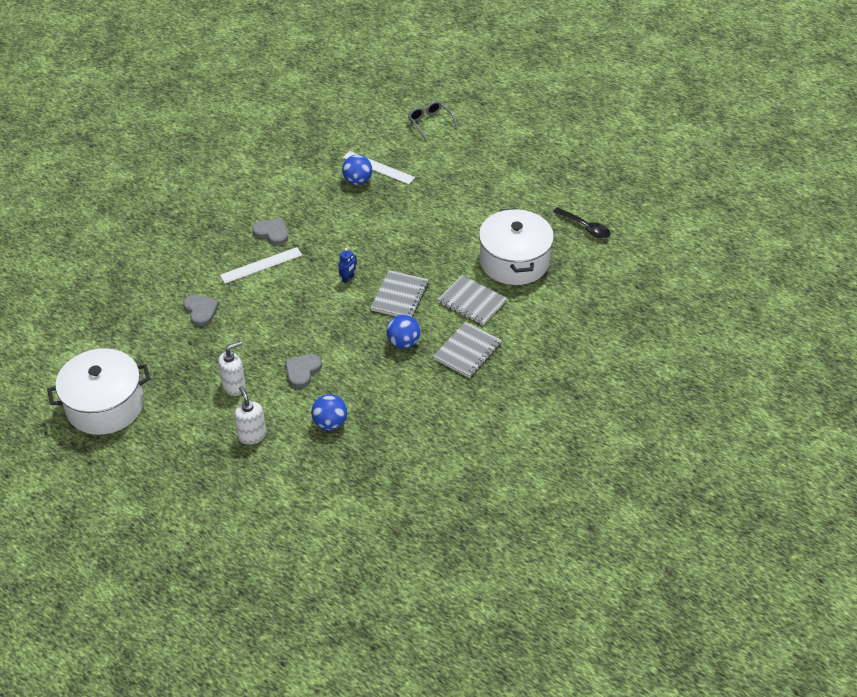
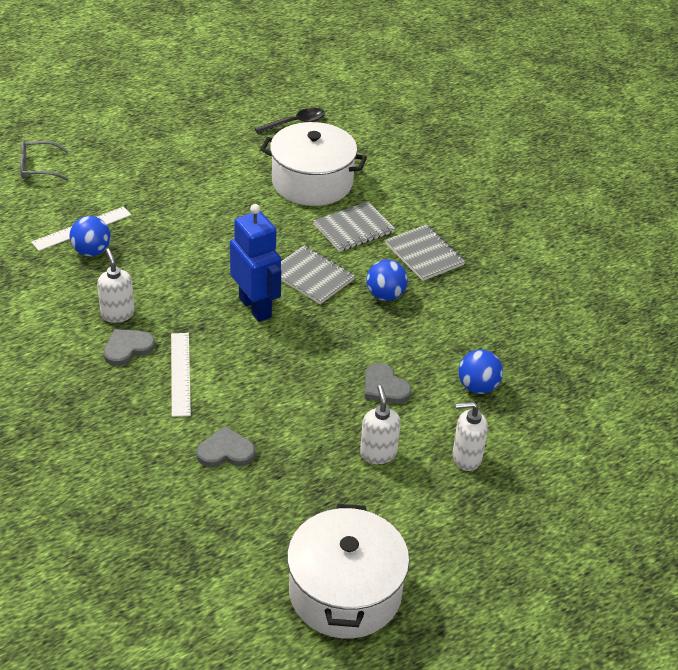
camera: 70 degrees left, 5 degrees down
(302, 216) = (117, 314): none -> white soap dispenser
(348, 278) = (255, 307): blue robot -> blue robot, size x2.39

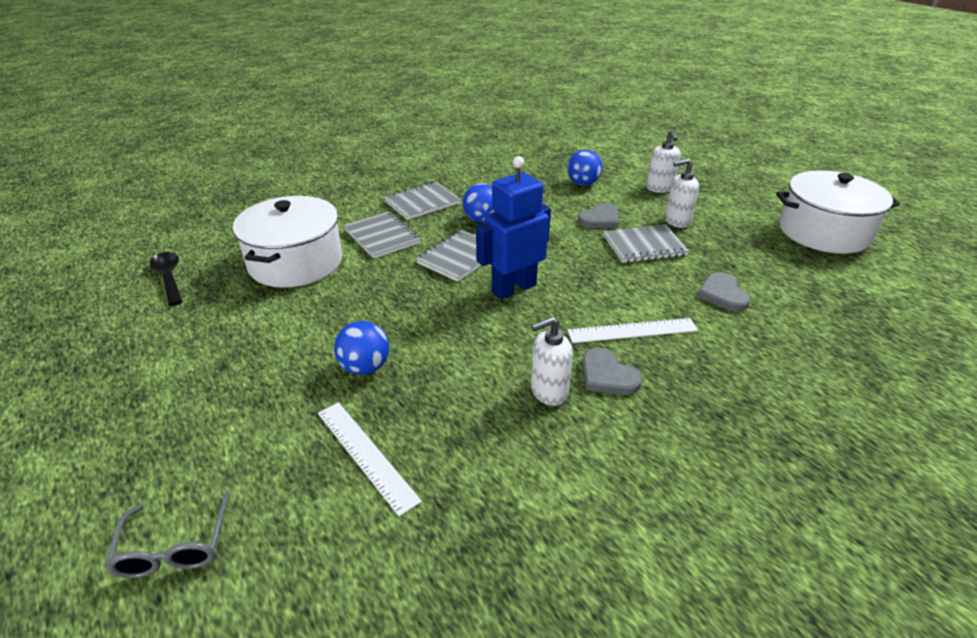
camera: 90 degrees left, 5 degrees down
(91, 251) = (422, 435): blue ball -> blue ball (365, 367)
(323, 412) = (644, 246): none -> grey notebook

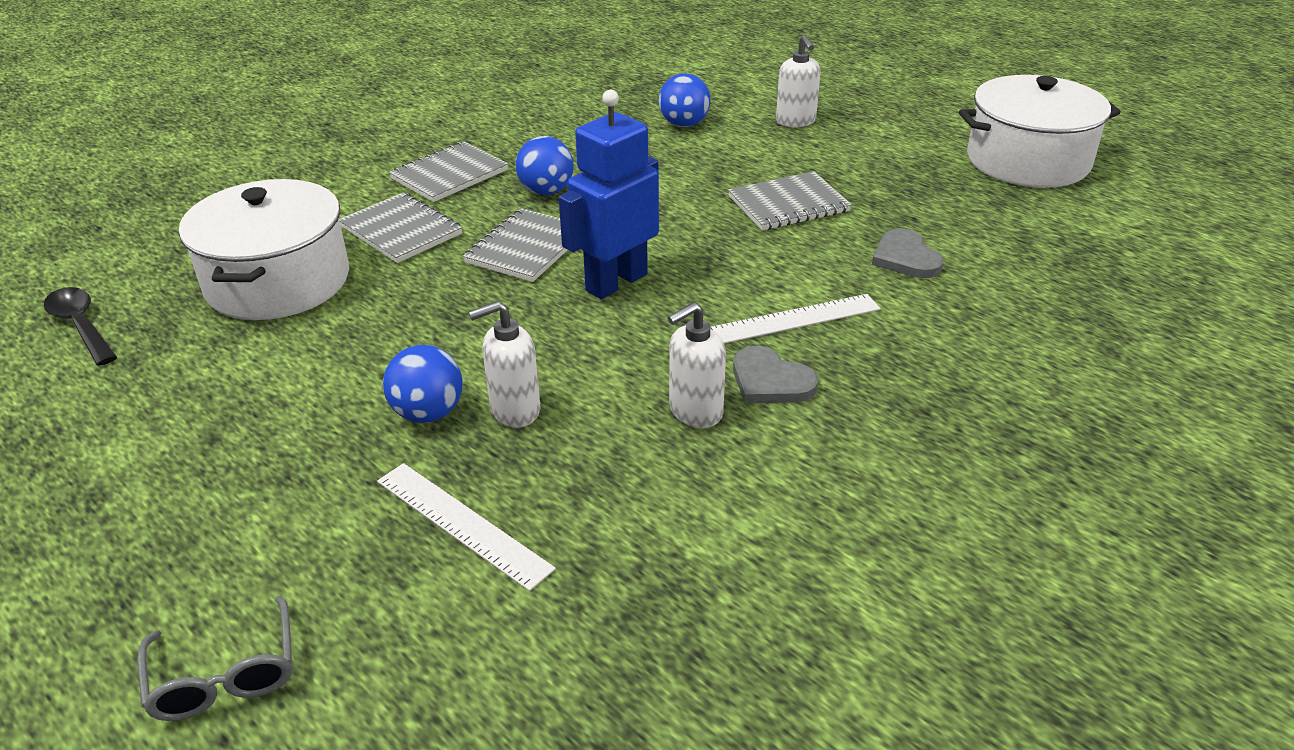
camera: 10 degrees left, 0 degrees up
(600, 219) = (719, 173): grey heart -> none
(676, 221) = (827, 165): white soap dispenser -> white soap dispenser (514, 410)

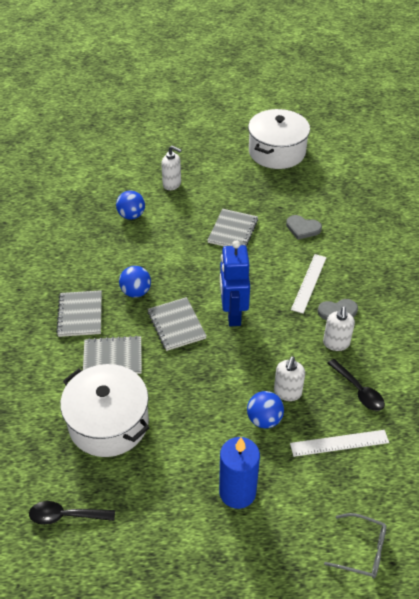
camera: 50 degrees left, 10 degrees up
(245, 456) = (237, 492): none -> blue candle
(616, 490) = (358, 390): none -> black spoon

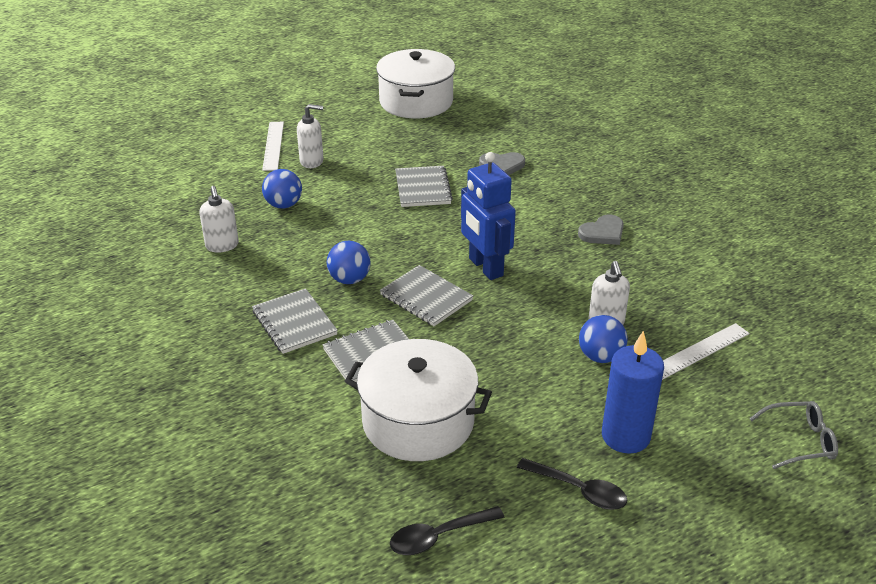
camera: 25 degrees left, 10 degrees down
(309, 283) = (549, 214): white ruler -> white ruler (273, 145)
(336, 343) = (622, 261): white soap dispenser -> white soap dispenser (222, 245)
(358, 390) = (680, 297): black spoon -> black spoon (579, 490)

